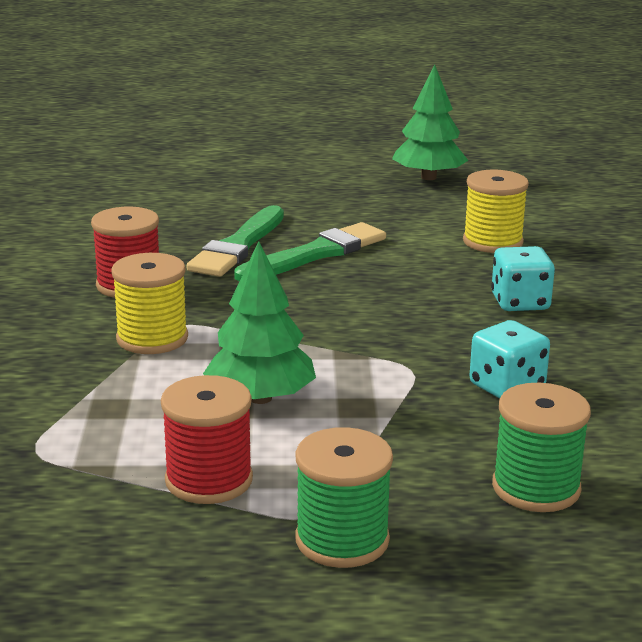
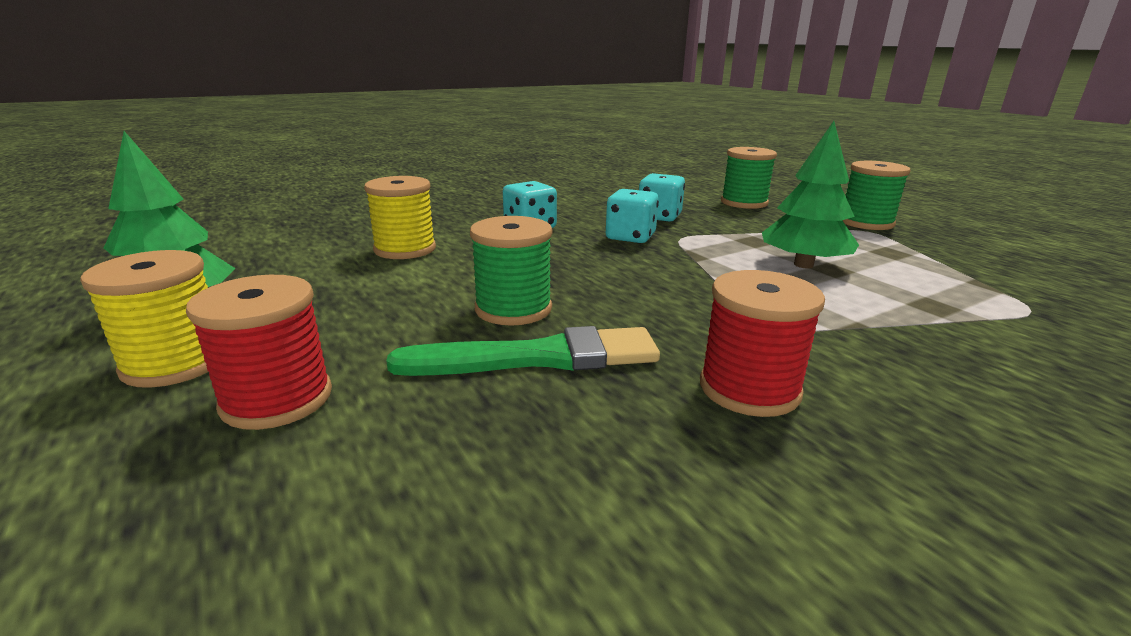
camera: 120 degrees left, 0 degrees up
(152, 338) = (818, 328): yellow spool -> yellow spool (175, 363)
(209, 480) = (906, 255): red spool -> red spool (277, 399)
(316, 254) = (513, 309): green brush -> green spool
(438, 342) = (630, 237): none -> turquoise dice

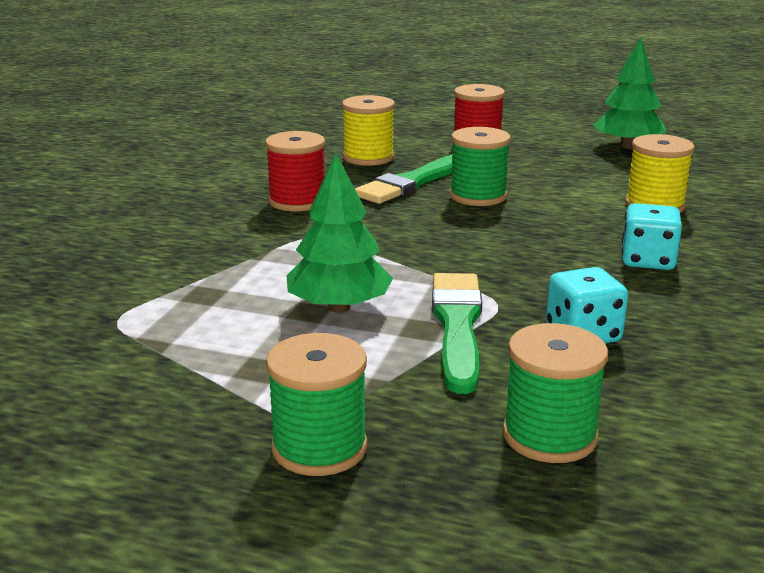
camera: 140 degrees right, 0 degrees up
(175, 363) = (546, 138): yellow spool -> yellow spool (368, 157)
(630, 237) = (541, 284): turquoise dice -> none
(727, 236) = (457, 326): none -> green brush

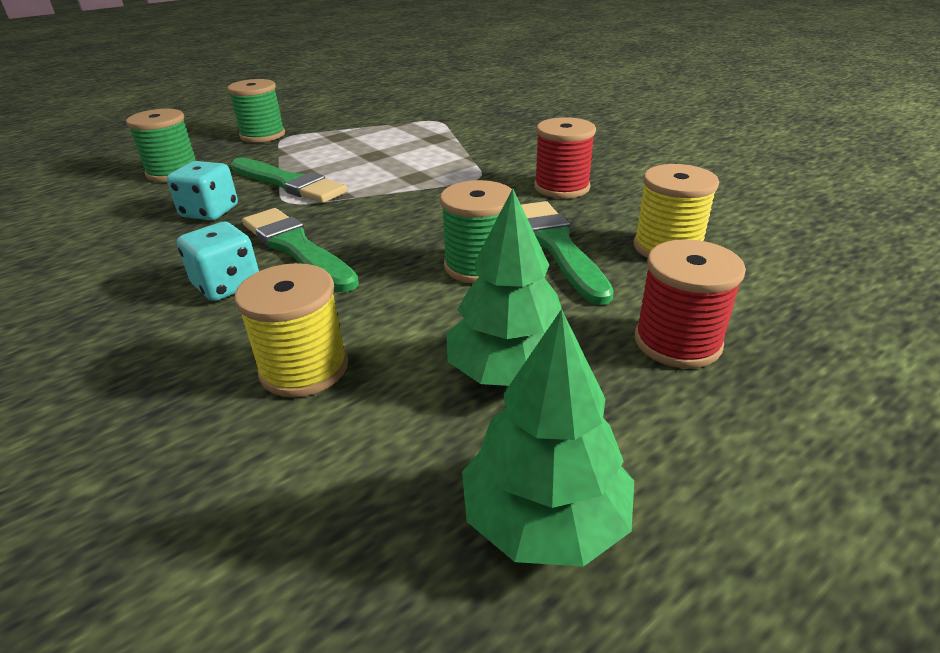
camera: 125 degrees right, 10 degrees up
(339, 307) = (365, 162): green tree -> green tree (509, 371)
(562, 260) = (296, 248): none -> green brush

